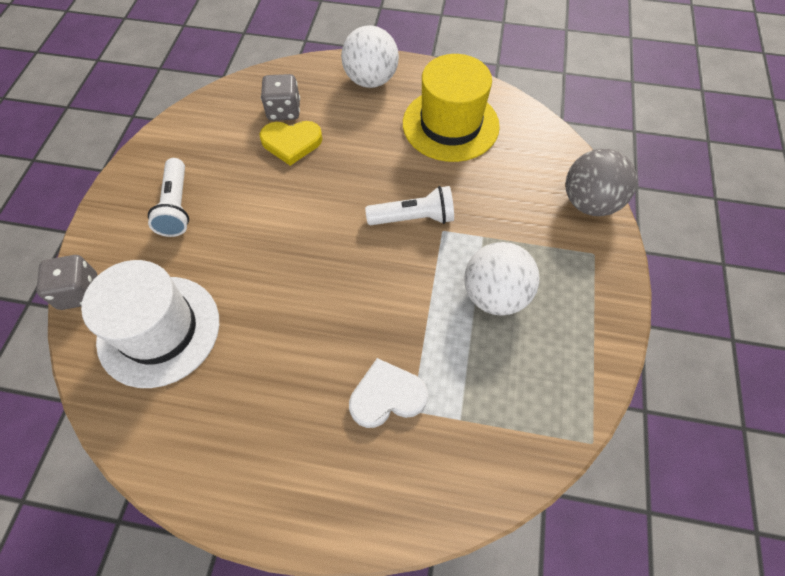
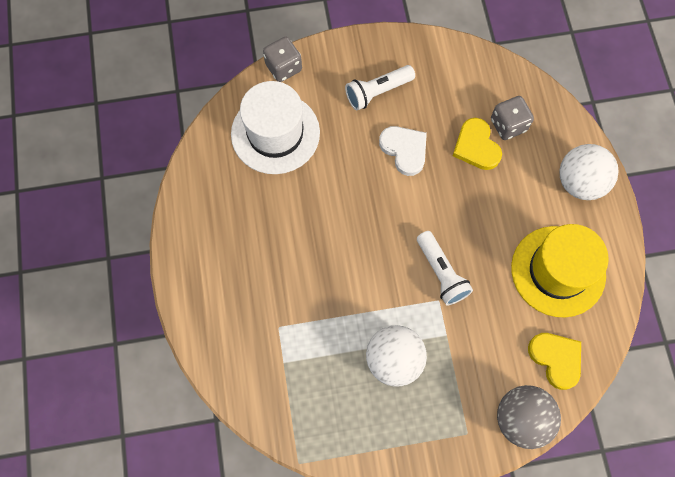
camera: 70 degrees right, 10 degrees up
(387, 396) = (282, 305): white heart -> white heart (404, 150)
(536, 155) = (556, 359): none -> yellow heart

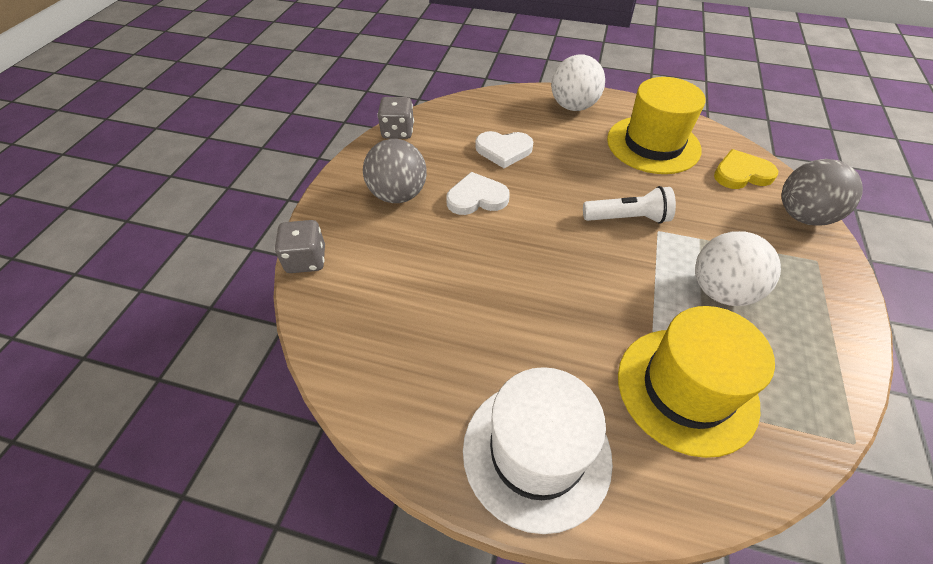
camera: 65 degrees left, 20 degrees down
(275, 133) = (383, 298): white hat -> white hat (536, 452)
(292, 349) = (686, 389): none -> yellow hat
(377, 92) = (398, 195): white flashlight -> grey ball
(476, 146) = (503, 150): yellow heart -> white heart
(508, 125) = (494, 125): grey dice -> grey dice (398, 132)

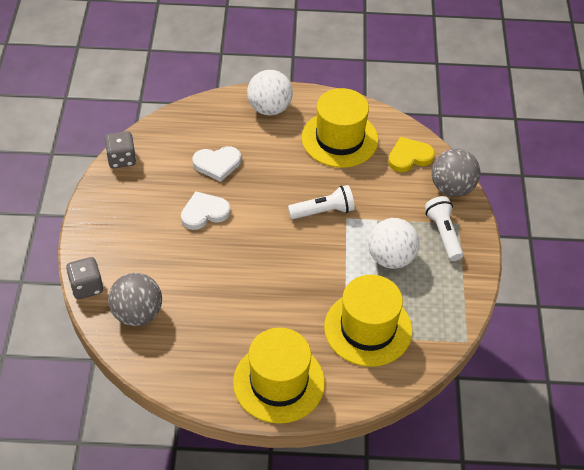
camera: 15 degrees left, 0 degrees up
(398, 195) = (140, 220): grey ball -> grey ball (137, 314)
(536, 452) = (279, 382): white hat -> yellow hat
(796, 271) = (443, 234): none -> white flashlight

